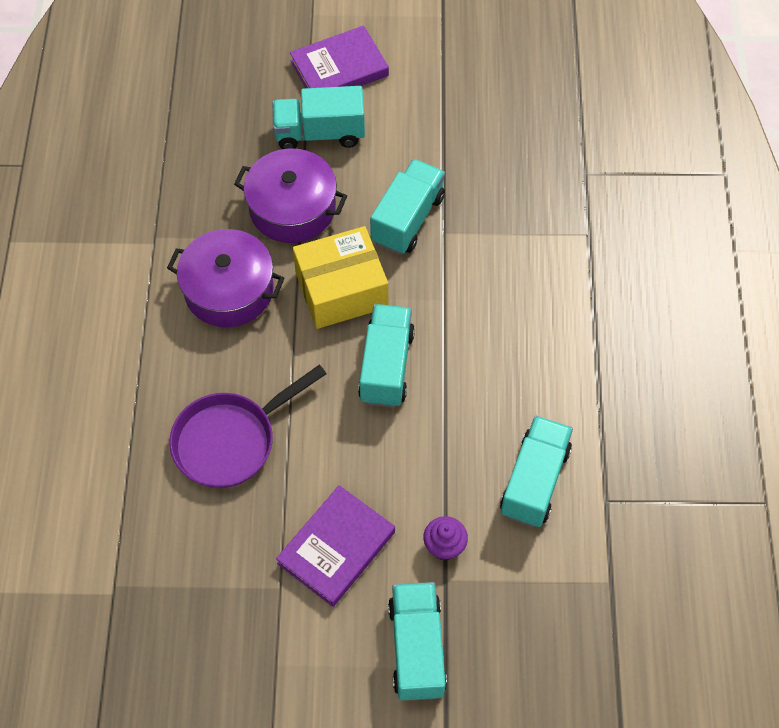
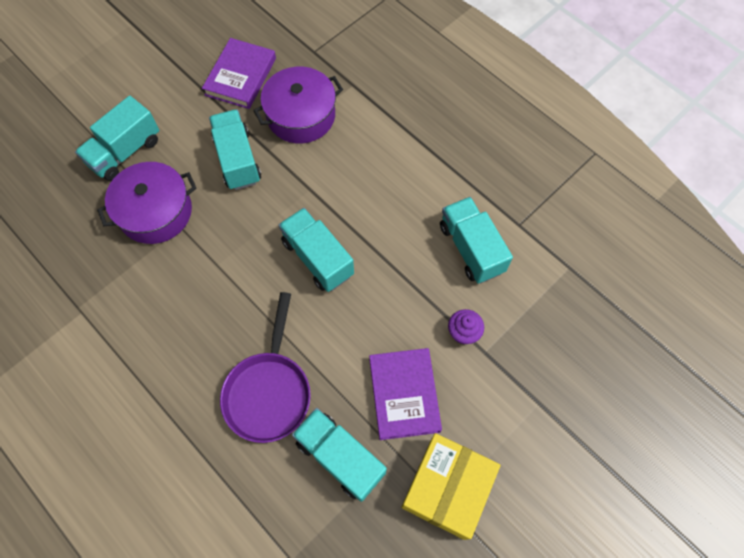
camera: 45 degrees left, 5 degrees up
(229, 290) = (166, 298): purple pot -> purple pot (301, 116)
(339, 68) = (96, 102): purple book -> purple book (240, 76)
(341, 290) = (241, 236): yellow box -> yellow box (447, 488)
(417, 648) = (512, 408): turquoise truck -> turquoise truck (340, 457)

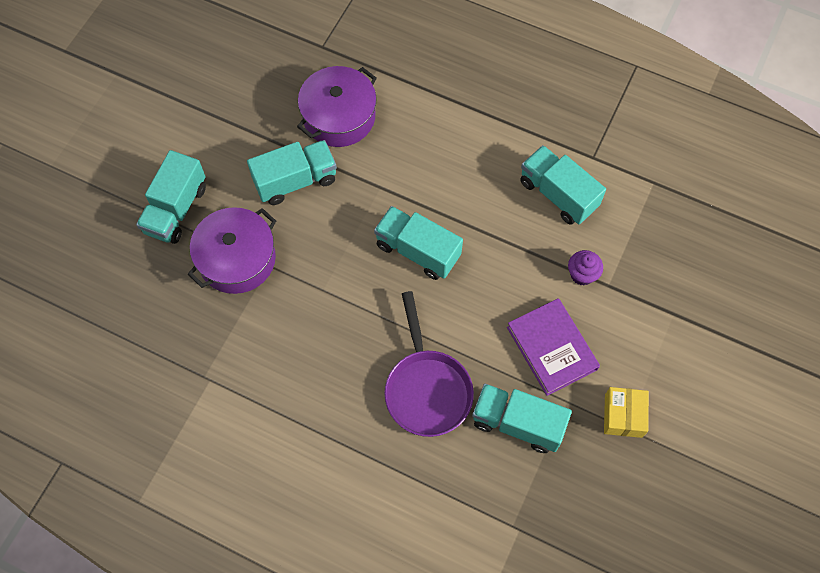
camera: 20 degrees left, 0 degrees up
(237, 160) = (295, 181): turquoise truck -> turquoise truck turned 105 degrees clockwise
(240, 76) = (259, 95): purple book -> none
(447, 488) = (623, 415): yellow box -> yellow box, size x0.59

